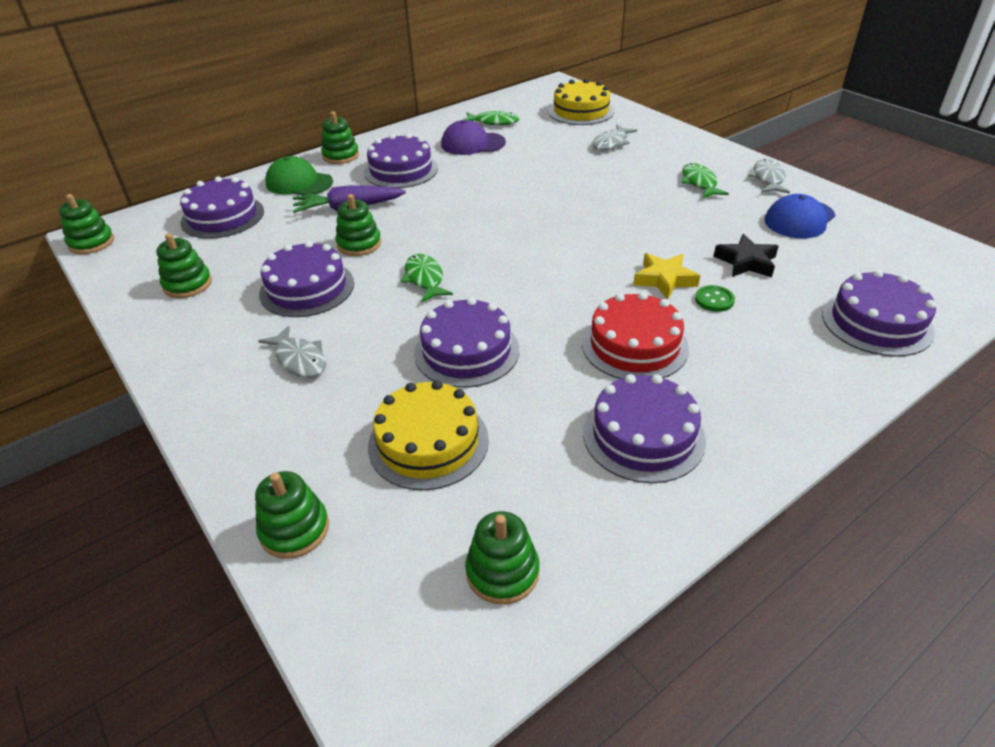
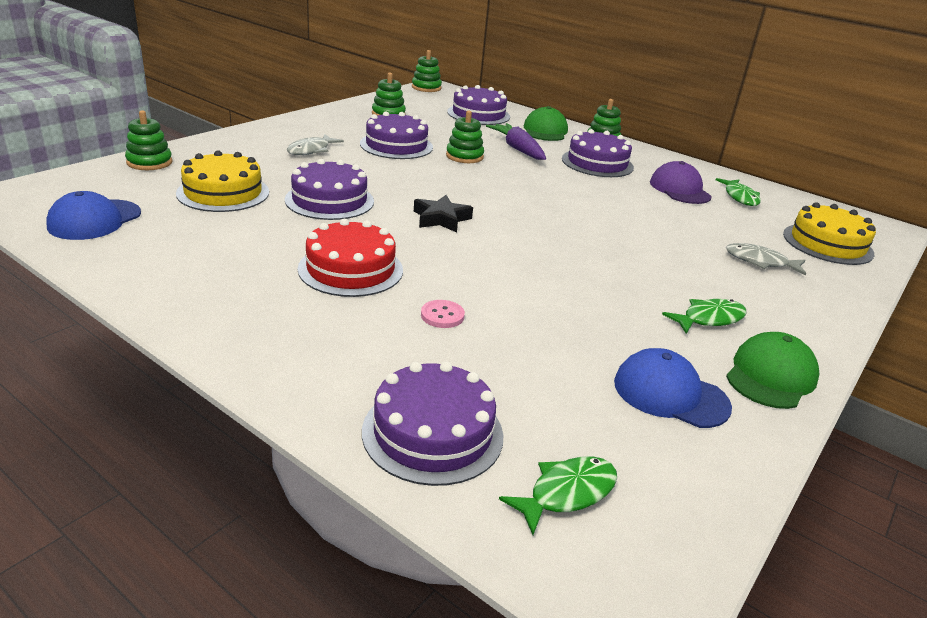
camera: 70 degrees right, 10 degrees down
(424, 279) = (424, 181): green fish -> green fish (566, 493)
(502, 572) = (94, 220): green stacking toy -> blue cap
(643, 435) = (224, 271): purple cake -> none
(664, 280) = (470, 287): yellow star -> none
(714, 300) = (442, 315): green button -> pink button
(746, 262) = (532, 342): black star -> black star (441, 219)
(768, 179) = (771, 376): grey fish -> green cap

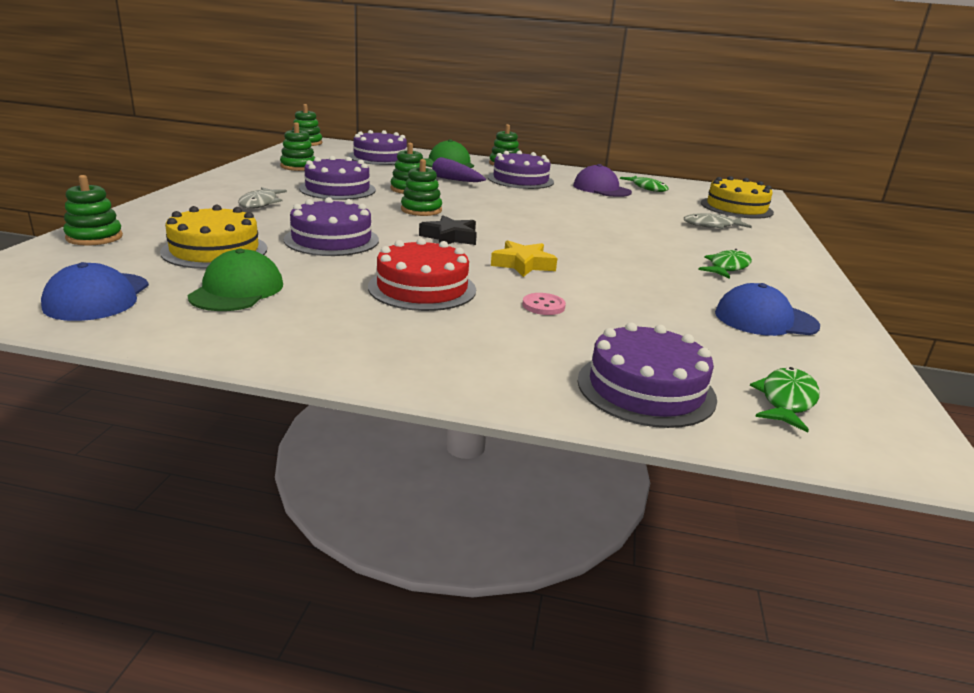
camera: 25 degrees left, 5 degrees down
(449, 182) = (421, 210): none -> green stacking toy
(478, 265) = (523, 264): none -> yellow star
(771, 376) = (807, 293): green cap -> green cap (237, 290)

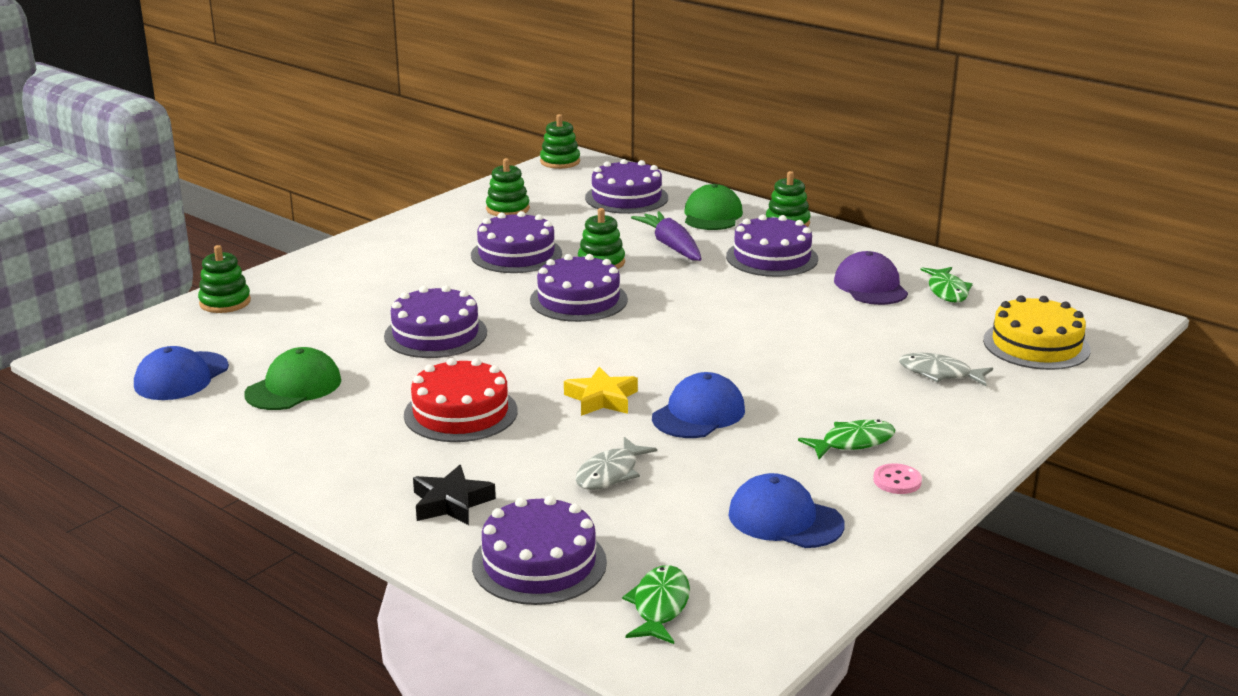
camera: 30 degrees right, 0 degrees up
(215, 250) = (314, 334): yellow cake -> none
(260, 203) = (411, 270): grey fish -> grey fish (610, 473)
(421, 210) = (578, 300): green stacking toy -> purple cake
(450, 237) = (565, 347): black star -> black star (451, 503)
(543, 306) = (557, 456): pink button -> pink button (897, 481)
(605, 264) = (698, 414): none -> blue cap
(786, 400) = (659, 606): green fish -> green fish turned 45 degrees counterclockwise

